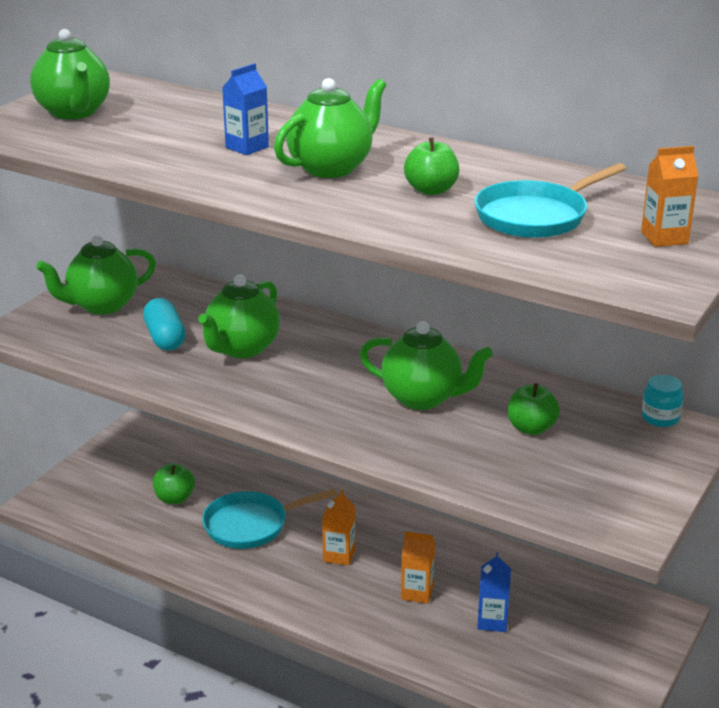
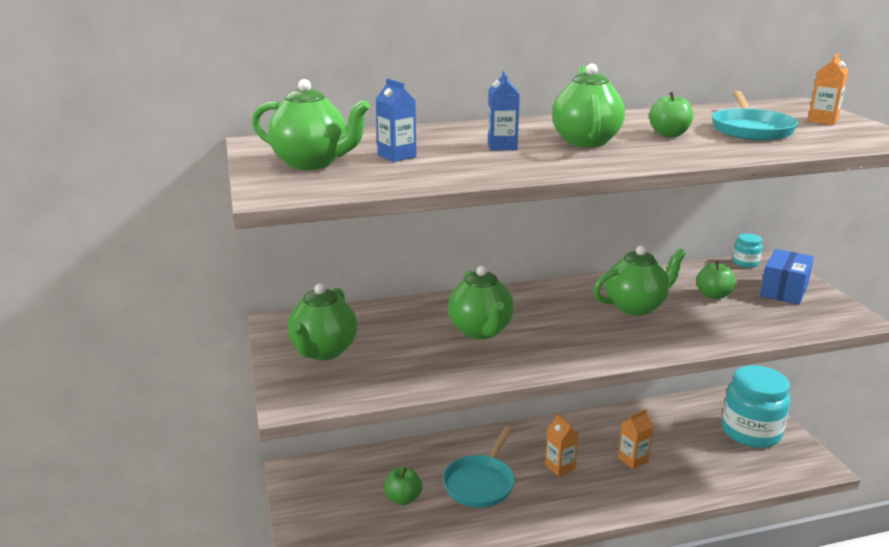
camera: 45 degrees left, 5 degrees down
(165, 338) = (417, 349): turquoise capsule -> none
(492, 621) = (690, 450): blue carton -> blue carton (397, 156)
(594, 649) = (751, 432): none -> turquoise jar
(624, 465) = (784, 291): none -> blue box

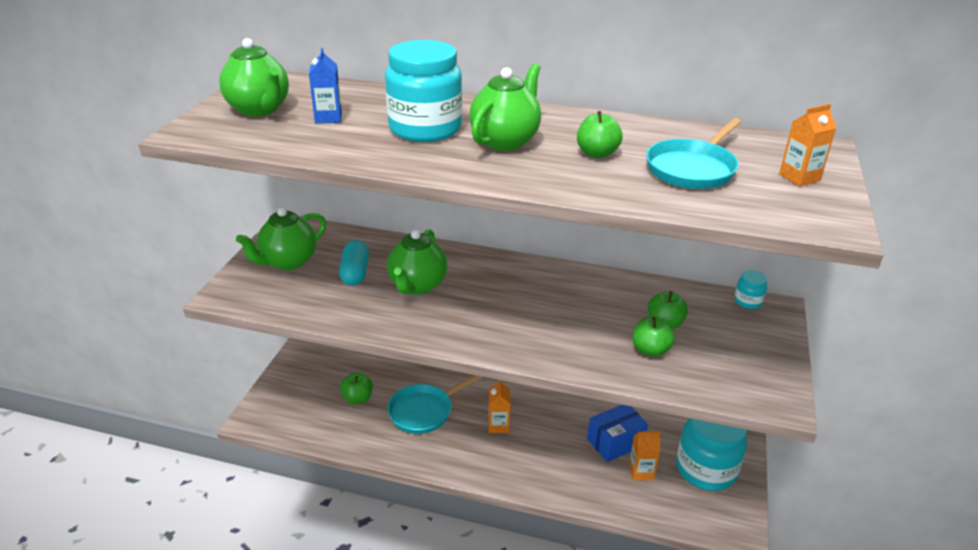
camera: 30 degrees right, 10 degrees up
(407, 339) = (355, 273): none -> turquoise capsule
(502, 146) = (425, 129): blue carton -> turquoise jar
(633, 460) = (566, 446): orange carton -> orange carton (641, 471)
(636, 307) = (575, 310): green teapot -> none
(729, 316) = (650, 350): none -> green apple
(784, 291) = (745, 345): blue box -> blue box (615, 442)

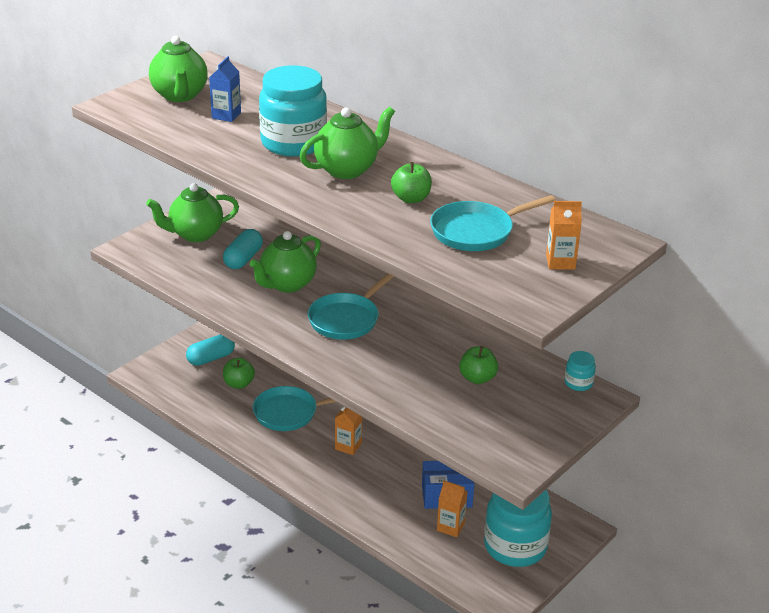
camera: 25 degrees right, 0 degrees up
(315, 382) = (211, 358): none -> turquoise capsule
(501, 303) = (346, 319): none -> turquoise pan
(650, 350) = (442, 395): green apple -> none

